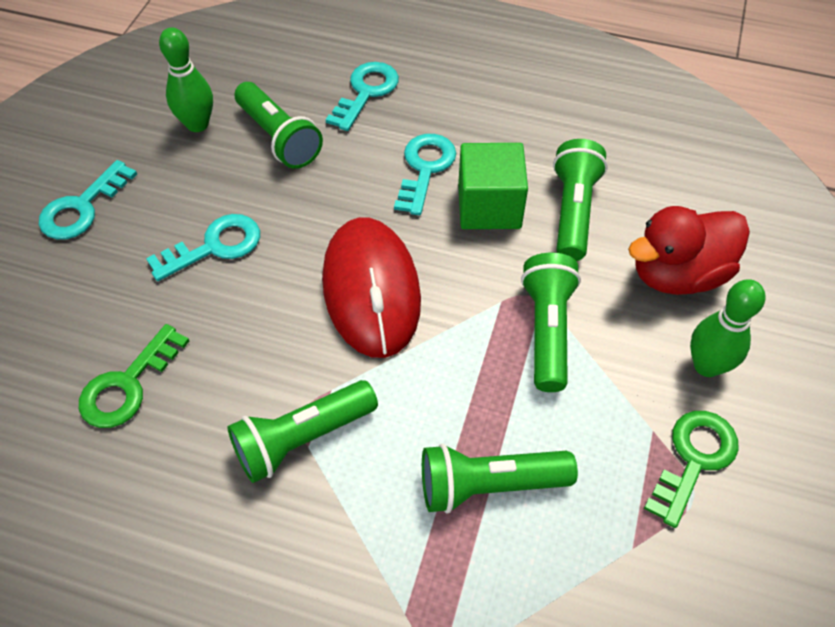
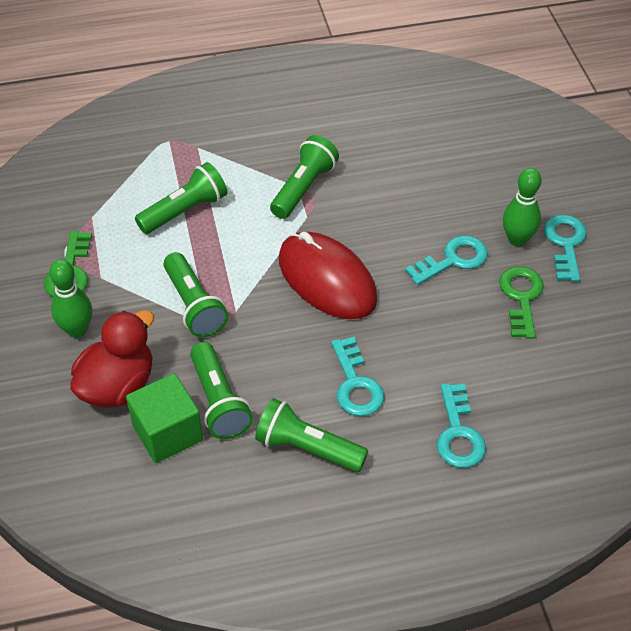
camera: 150 degrees right, 5 degrees down
(128, 385) = (423, 170): green key -> green key (521, 297)
(197, 124) = (560, 338): green bowling pin -> green bowling pin (517, 239)
(214, 246) = (453, 260): turquoise key -> turquoise key turned 150 degrees counterclockwise
(279, 138) = (488, 356): green flashlight -> green flashlight (307, 448)
(489, 206) = (285, 375): green cube -> green cube (167, 433)

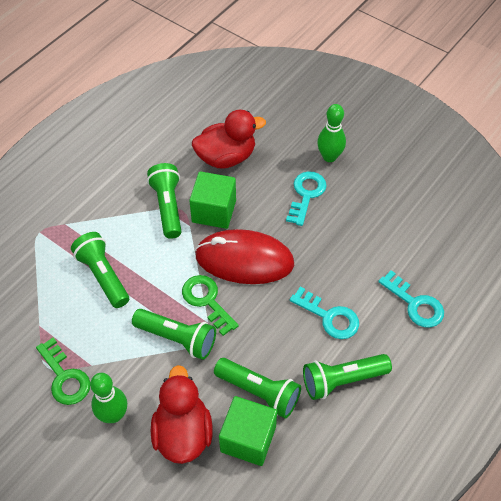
camera: 40 degrees left, 5 degrees up
(185, 211) = (103, 276): green flashlight -> green flashlight turned 45 degrees counterclockwise
(343, 218) = (214, 211): none -> green cube
(407, 177) = (226, 157): none -> red duck
(521, 297) = (367, 193): green key -> green key (207, 301)
(565, 244) = (358, 142): turquoise key -> none

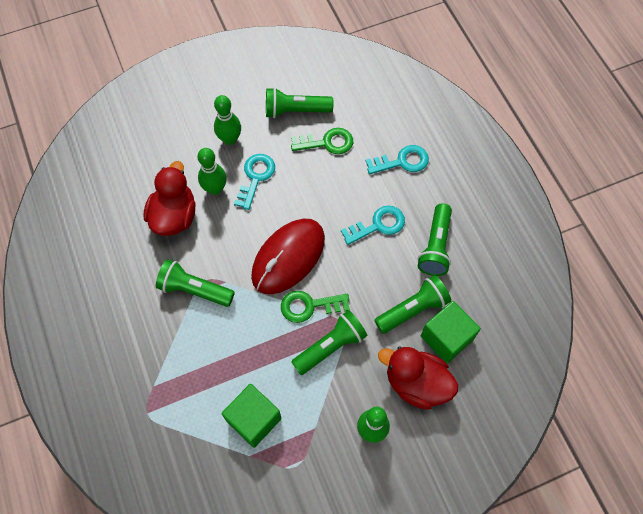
camera: 60 degrees left, 10 degrees up
(65, 377) = (314, 455): green key -> green key (327, 142)
(103, 276) = (232, 378): green flashlight -> green flashlight (295, 110)
(214, 211) = (224, 255): green cube -> green cube (254, 419)
(273, 172) = (215, 189): none -> green bowling pin
(306, 195) = (255, 177): turquoise key -> turquoise key turned 60 degrees clockwise

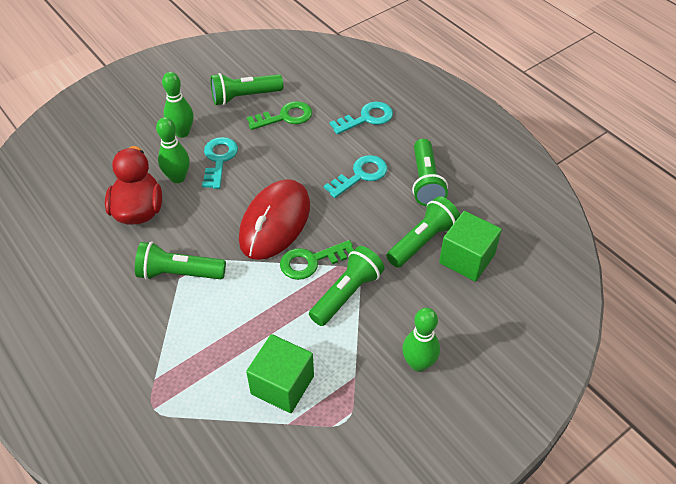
camera: 15 degrees left, 15 degrees down
(416, 383) = (450, 307): red duck -> none

